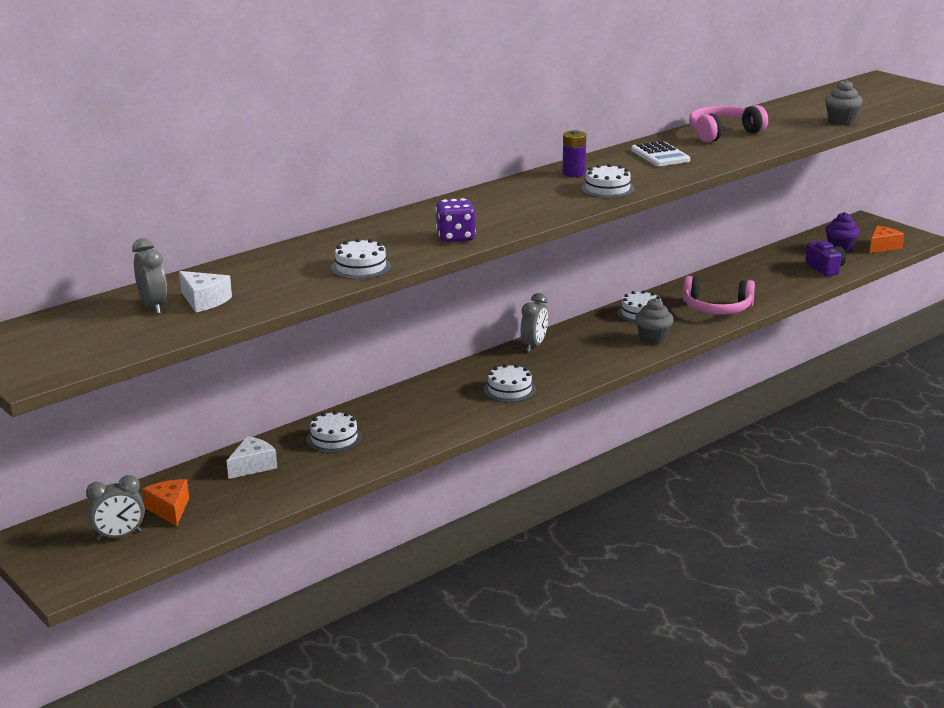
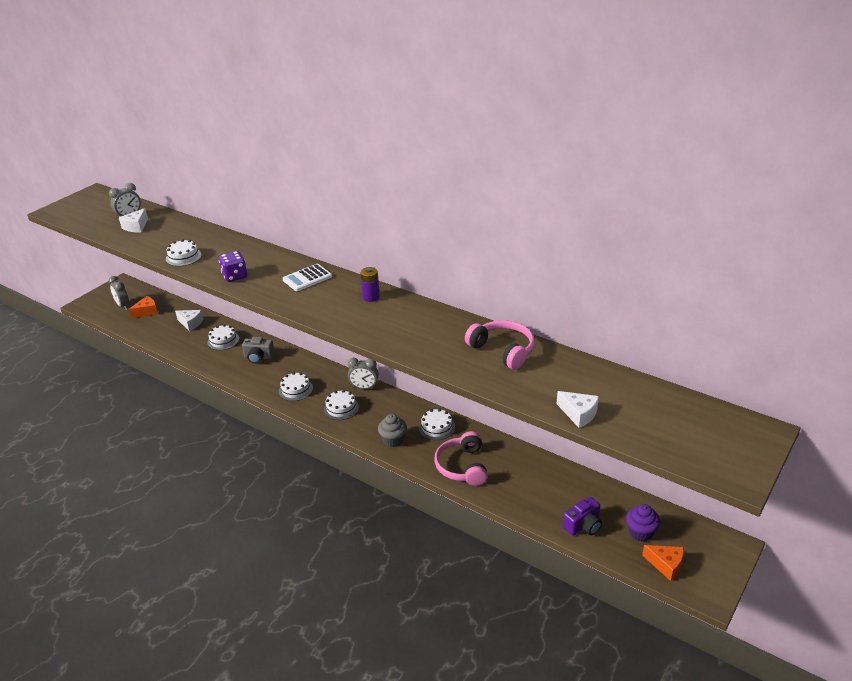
camera: 75 degrees right, 10 degrees up
(406, 412) = (258, 357): none -> grey camera
(607, 189) = (341, 315): white cake -> white cake (341, 408)
(660, 155) = (428, 327): white calculator -> white calculator (307, 278)
(841, 121) = (578, 414): grey cupcake -> white cheese

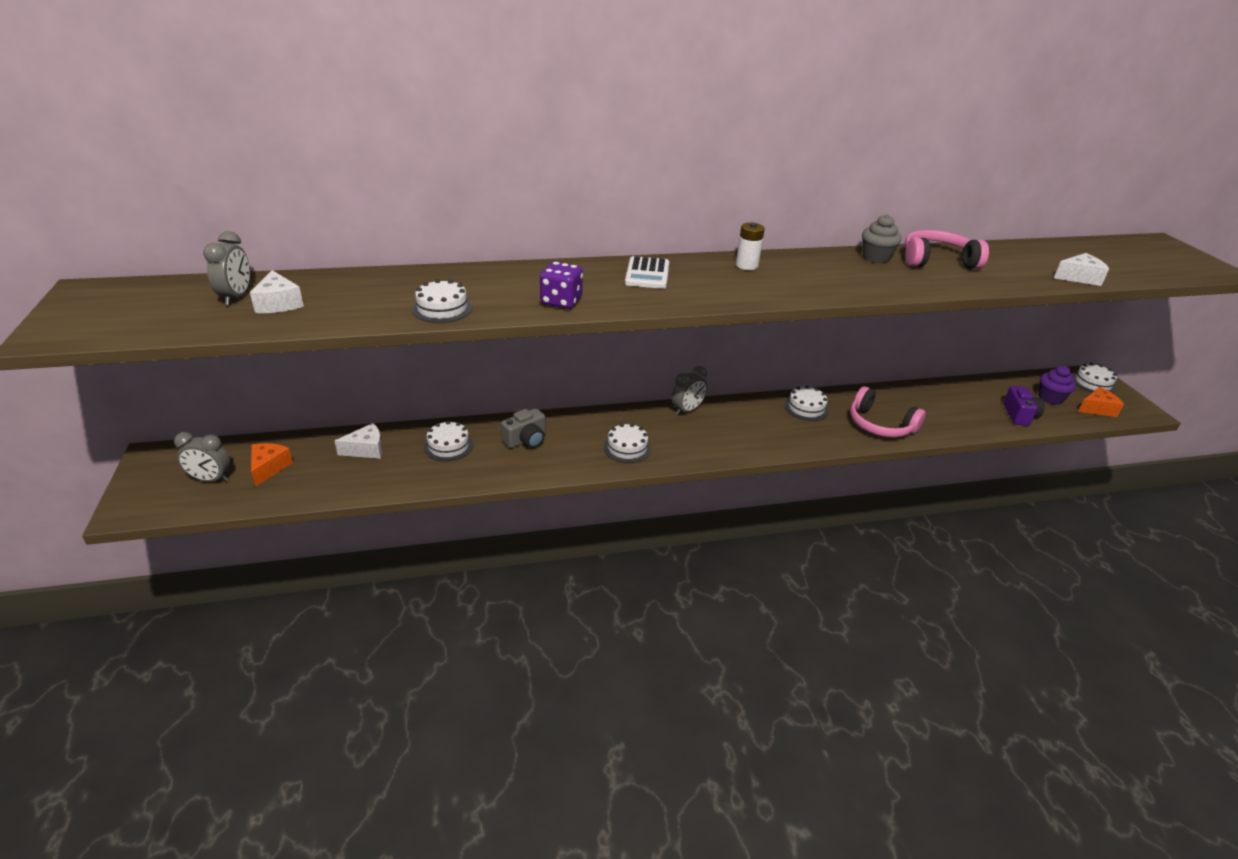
camera: 50 degrees left, 0 degrees up
(341, 408) = (702, 439): white cake -> white cake (1093, 383)
(371, 297) = (746, 265): purple battery -> white battery
(393, 440) = (795, 438): grey cupcake -> grey cupcake (876, 257)

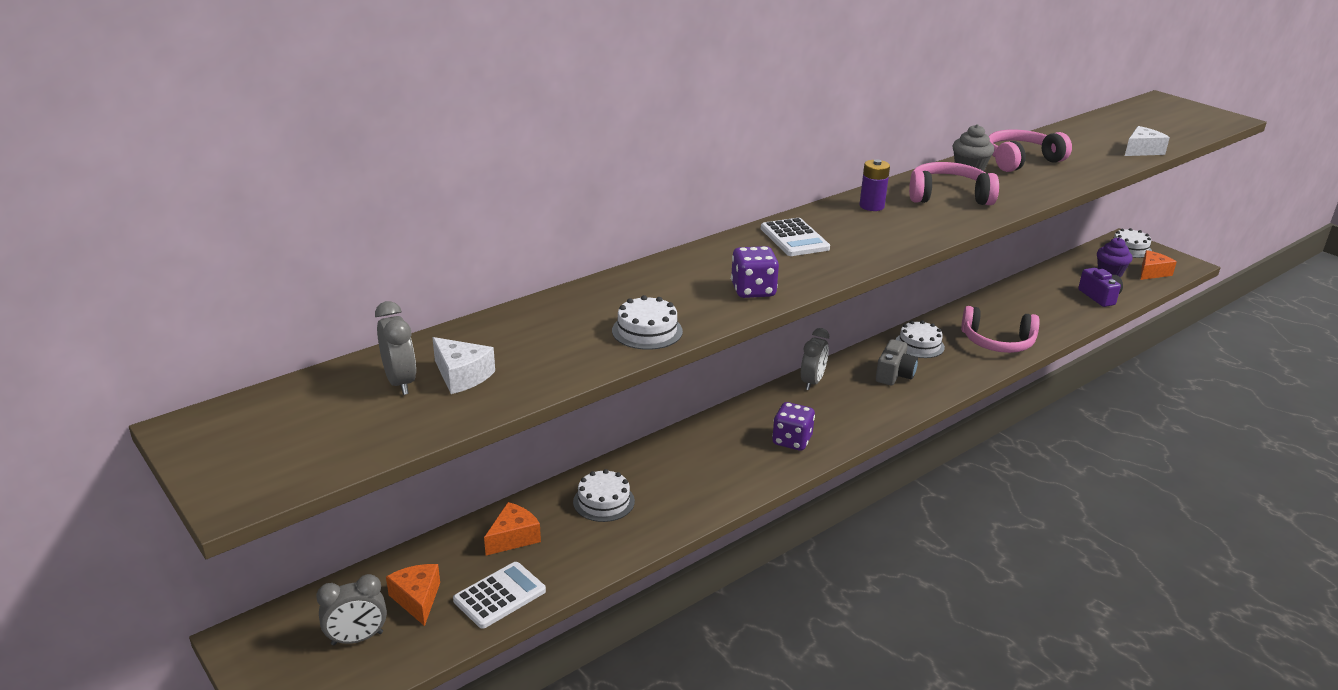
camera: 25 degrees left, 5 degrees down
(318, 484) = (499, 595): none -> white calculator
(366, 449) = (513, 537): white cheese -> orange cheese
(526, 440) = (681, 467): grey camera -> grey camera (894, 374)
(627, 448) = (792, 441): white cake -> purple dice
(746, 265) = (871, 206): white battery -> purple battery
(827, 273) = (948, 196): none -> pink headphones

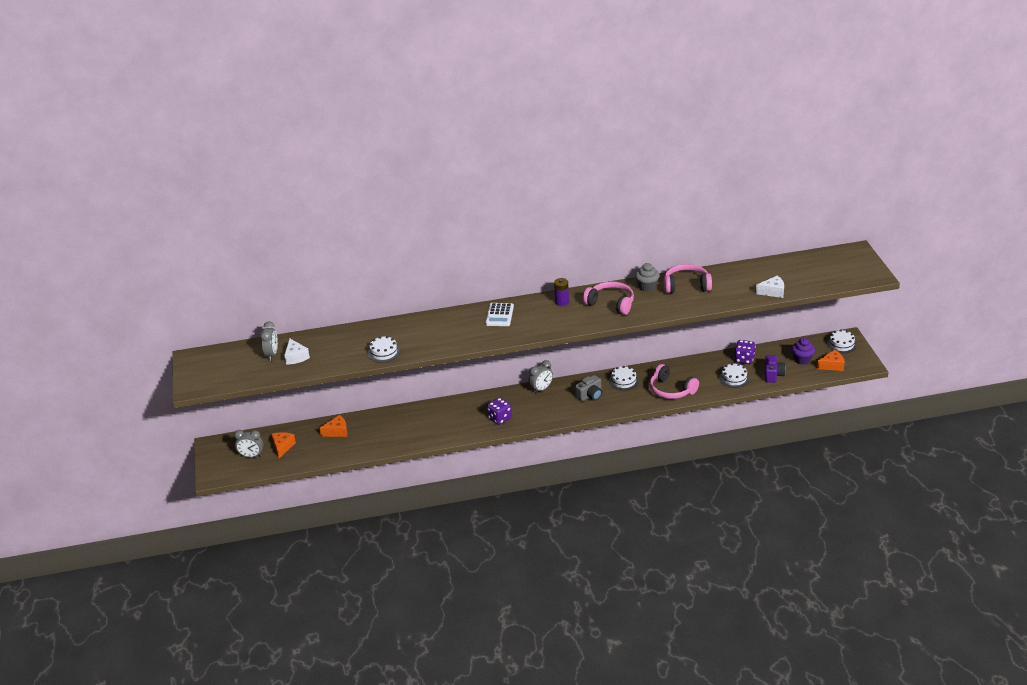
camera: 30 degrees right, 5 degrees up
(499, 595) = (314, 454): white calculator -> none
(604, 501) = (387, 425): white cake -> white cake (734, 378)
(753, 290) = (449, 341): purple dice -> purple dice (744, 359)

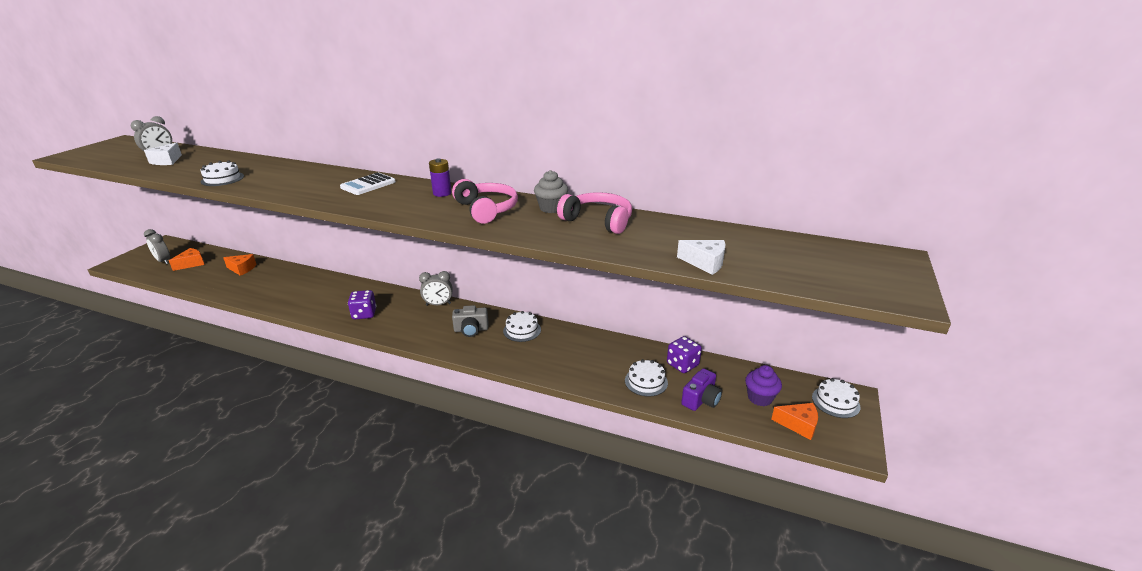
camera: 30 degrees right, 5 degrees down
(671, 390) = (558, 362): pink headphones -> none

